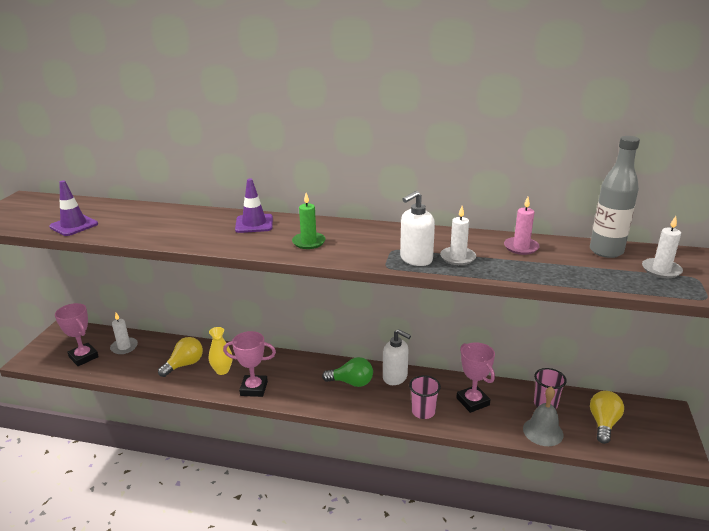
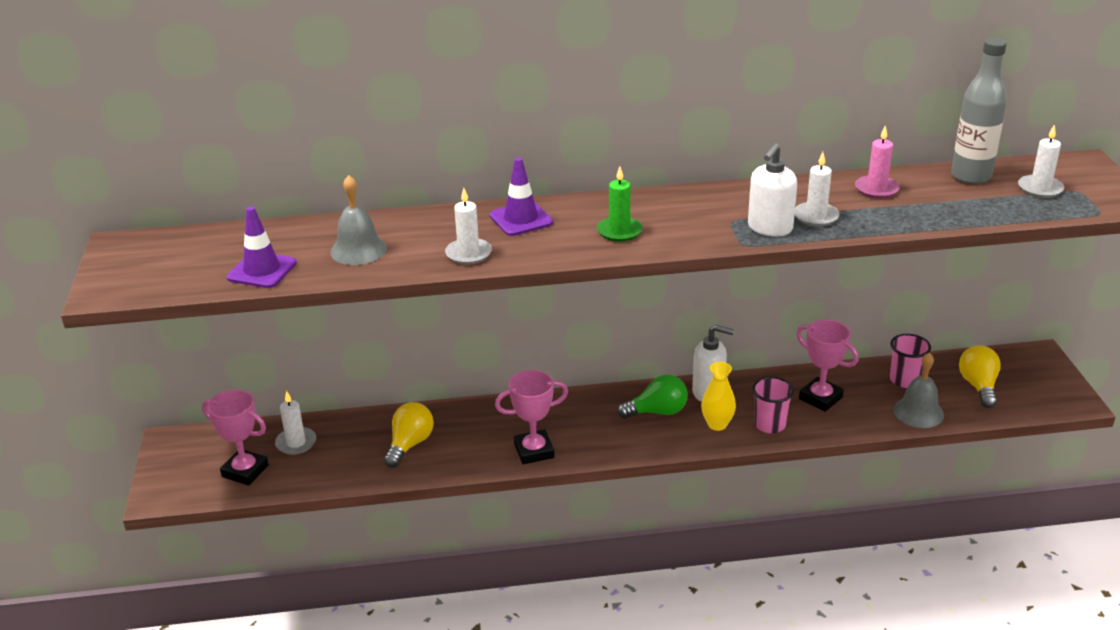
camera: 20 degrees left, 5 degrees up
(139, 224) = (358, 250): none -> grey bell
(199, 238) = (468, 254): none -> white candle
(222, 370) = (471, 439): yellow vase -> yellow vase (717, 424)

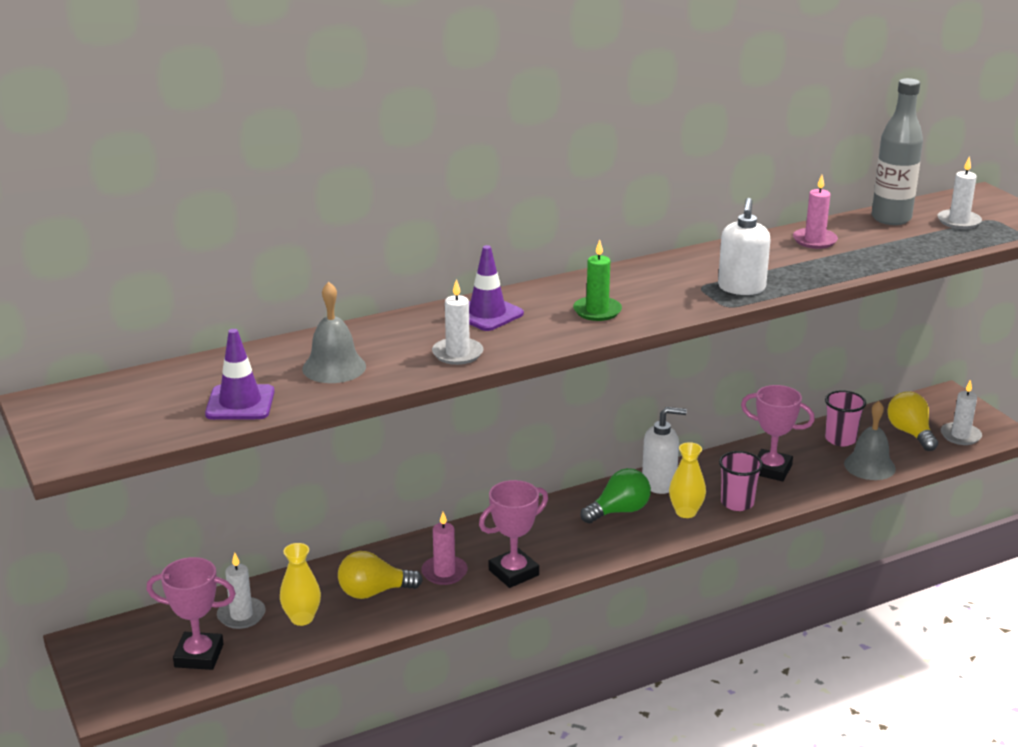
camera: 20 degrees left, 5 degrees down
(340, 456) = (302, 618): none -> yellow vase
(410, 444) = (374, 592): yellow light bulb -> yellow light bulb turned 105 degrees counterclockwise
(476, 439) = (444, 572): none -> pink candle
(816, 216) = (777, 272): white candle -> white candle (960, 436)

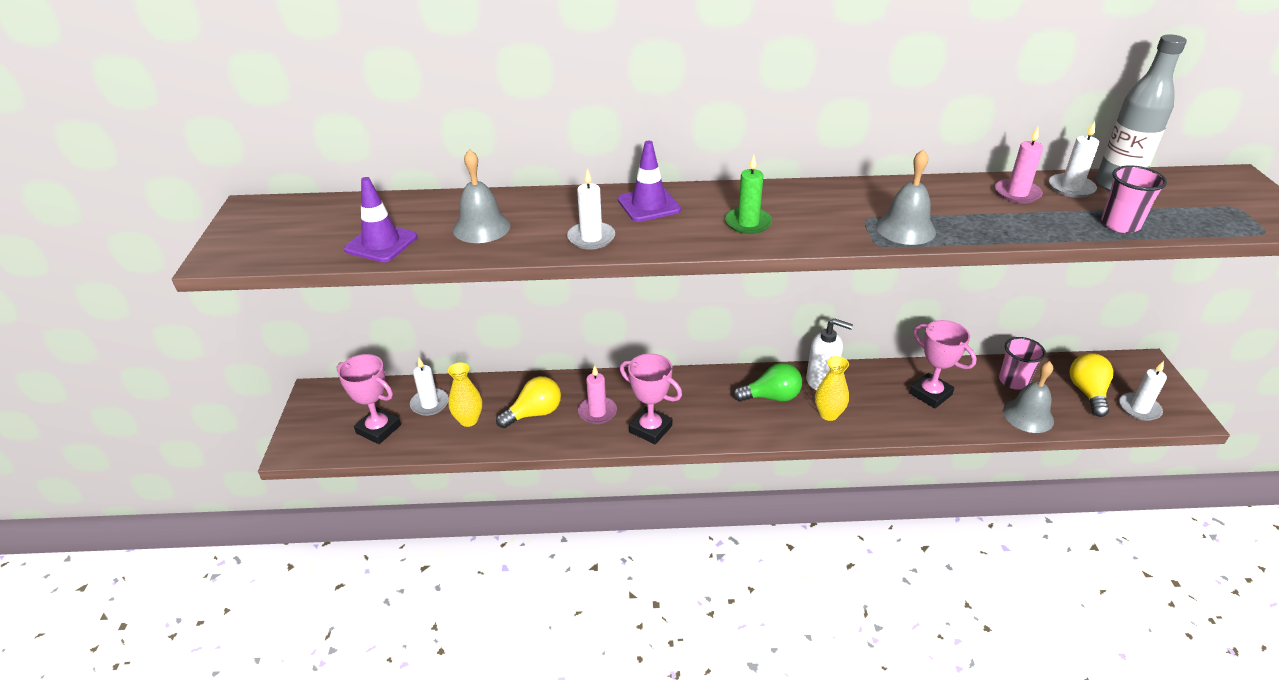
camera: 25 degrees right, 10 degrees up
(374, 592) = (534, 413): yellow light bulb -> yellow light bulb turned 135 degrees clockwise
(513, 573) = (650, 429): pink trophy -> pink trophy turned 45 degrees clockwise
(737, 503) = (880, 418): pink cup -> pink cup (1120, 224)
(741, 288) = (905, 229): white soap dispenser -> grey bell
(958, 221) = (1193, 202): white candle -> white candle (1071, 188)

